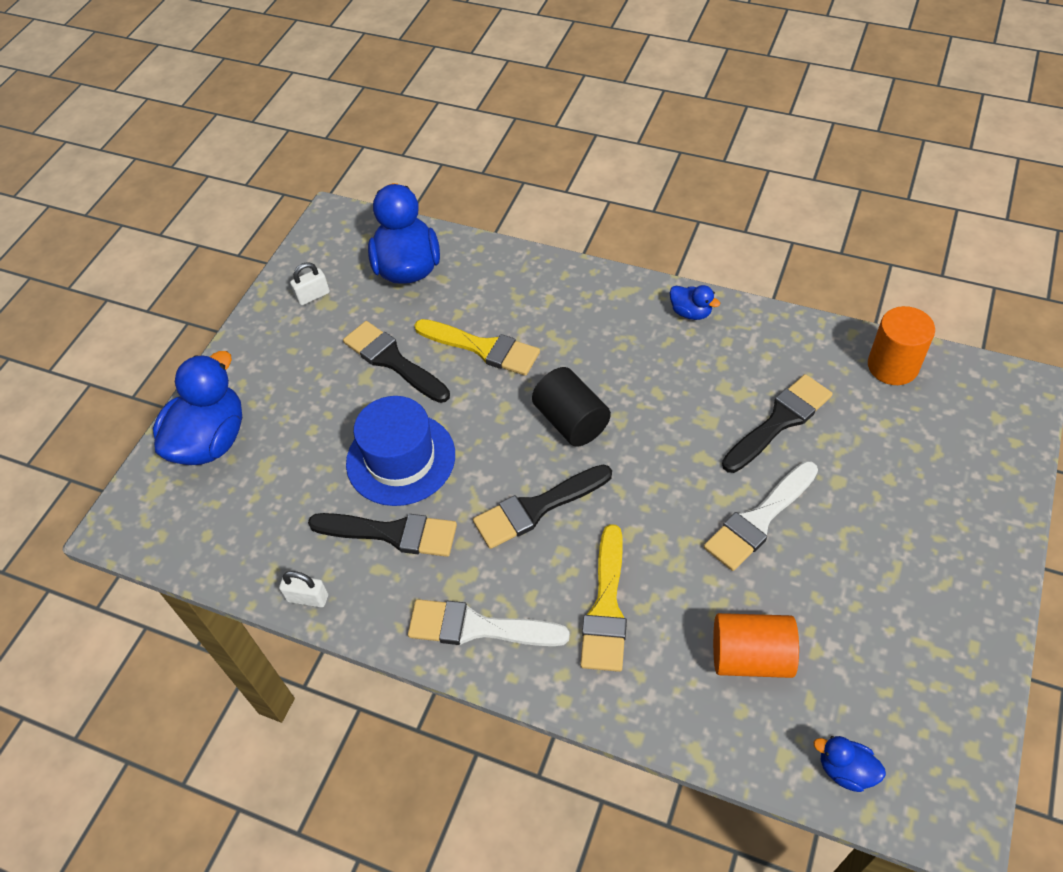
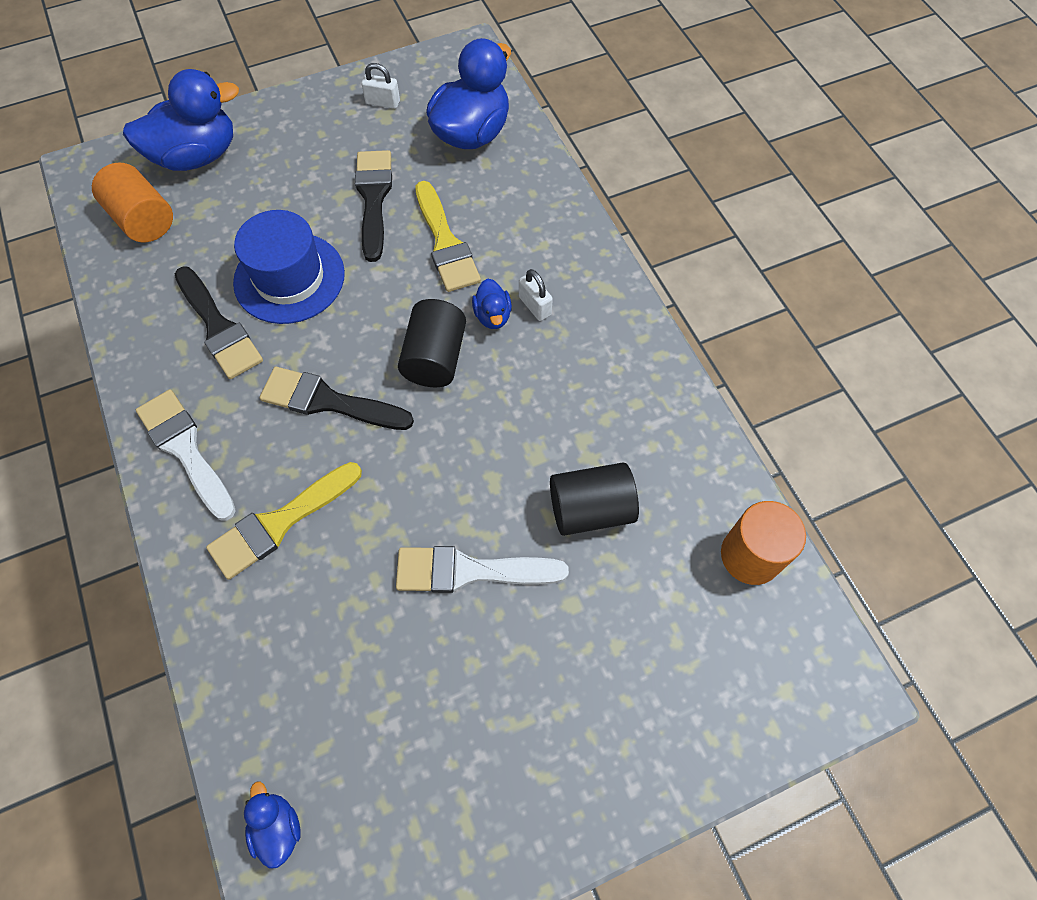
camera: 40 degrees right, 10 degrees up
(308, 598) = (118, 323): white padlock -> white padlock (535, 306)
(691, 312) = (637, 353): blue duck -> blue duck (492, 316)
(751, 657) = (326, 668): orange cylinder -> orange cylinder (143, 220)
(779, 421) = (590, 509): black brush -> black cylinder

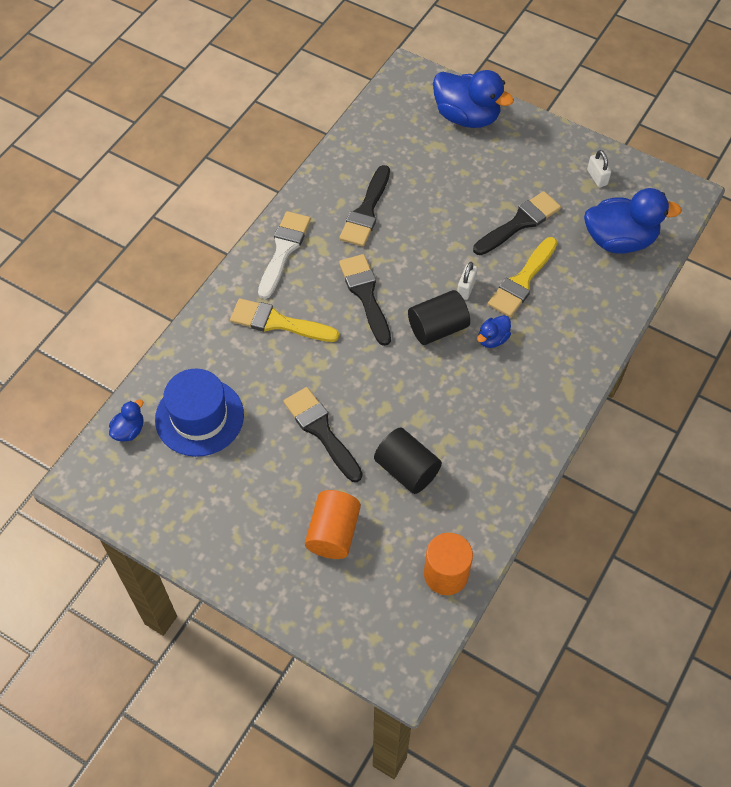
camera: 55 degrees right, 5 degrees down
(143, 220) = (401, 125): orange cylinder -> orange cylinder (333, 533)
(289, 278) = (426, 220): blue hat -> blue hat (199, 417)
(470, 571) = (321, 431): white brush -> black brush
(535, 306) = (519, 357): white padlock -> white padlock (466, 288)

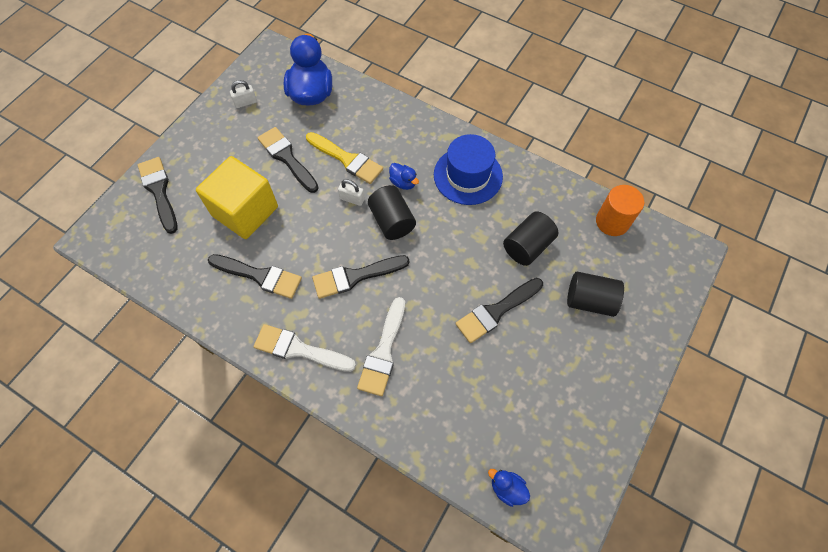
camera: 90 degrees left, 5 degrees up
(199, 417) = (488, 419): blue hat -> blue hat (468, 175)
(278, 322) = (383, 352): yellow brush -> white brush
(333, 533) = (589, 300): orange cylinder -> black cylinder
(445, 191) = (245, 211): none -> yellow cube
(467, 117) = (159, 191): blue duck -> black brush

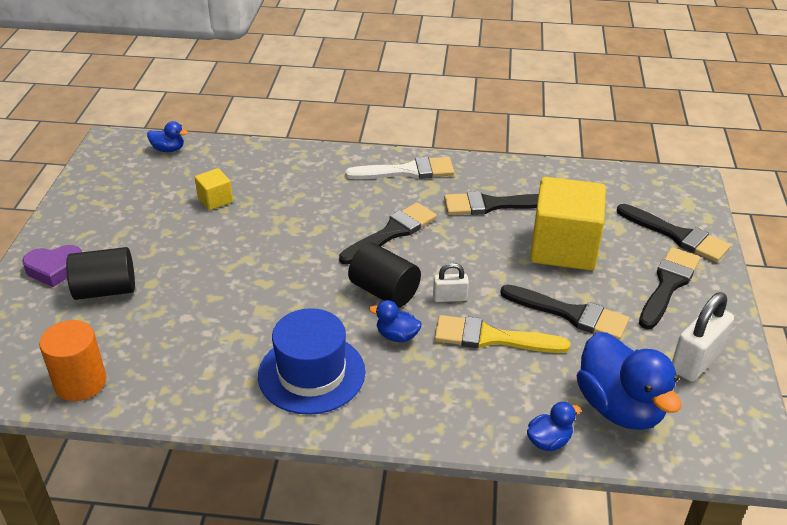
camera: 155 degrees right, 25 degrees down
(246, 102) = (696, 361): white padlock -> white padlock, size x1.80
(362, 90) = (549, 441): none -> blue duck
(383, 352) = (324, 191): white brush -> none
(481, 379) = (215, 200): none -> yellow cube
(496, 311) = (217, 250): black brush -> black brush (668, 285)
(527, 246) = (198, 318): black cylinder -> none
(628, 341) = (55, 269): none -> purple heart

